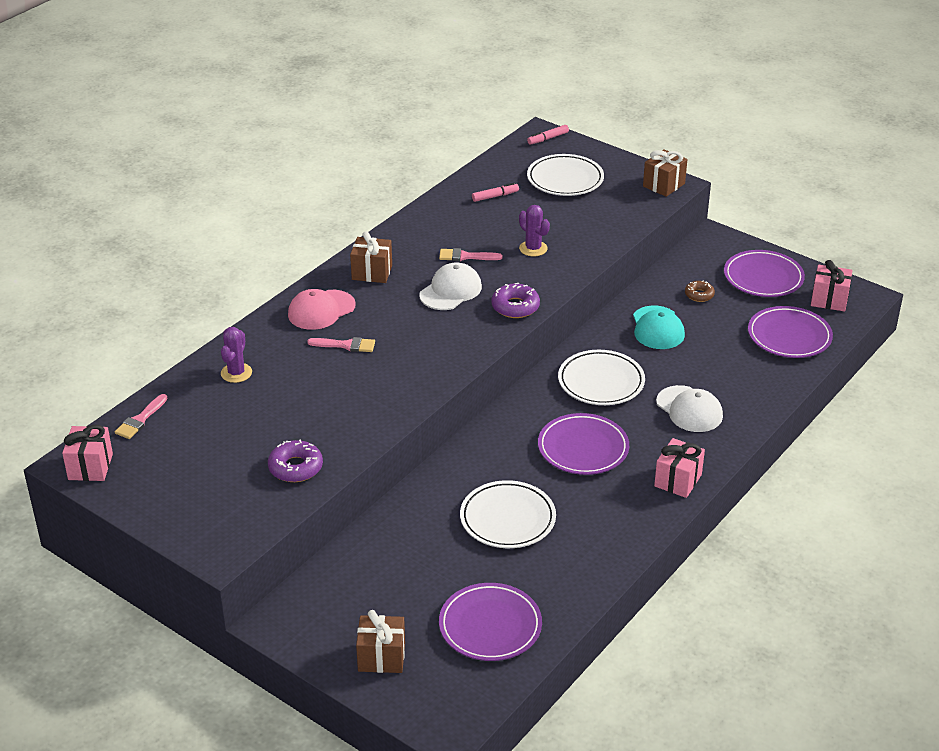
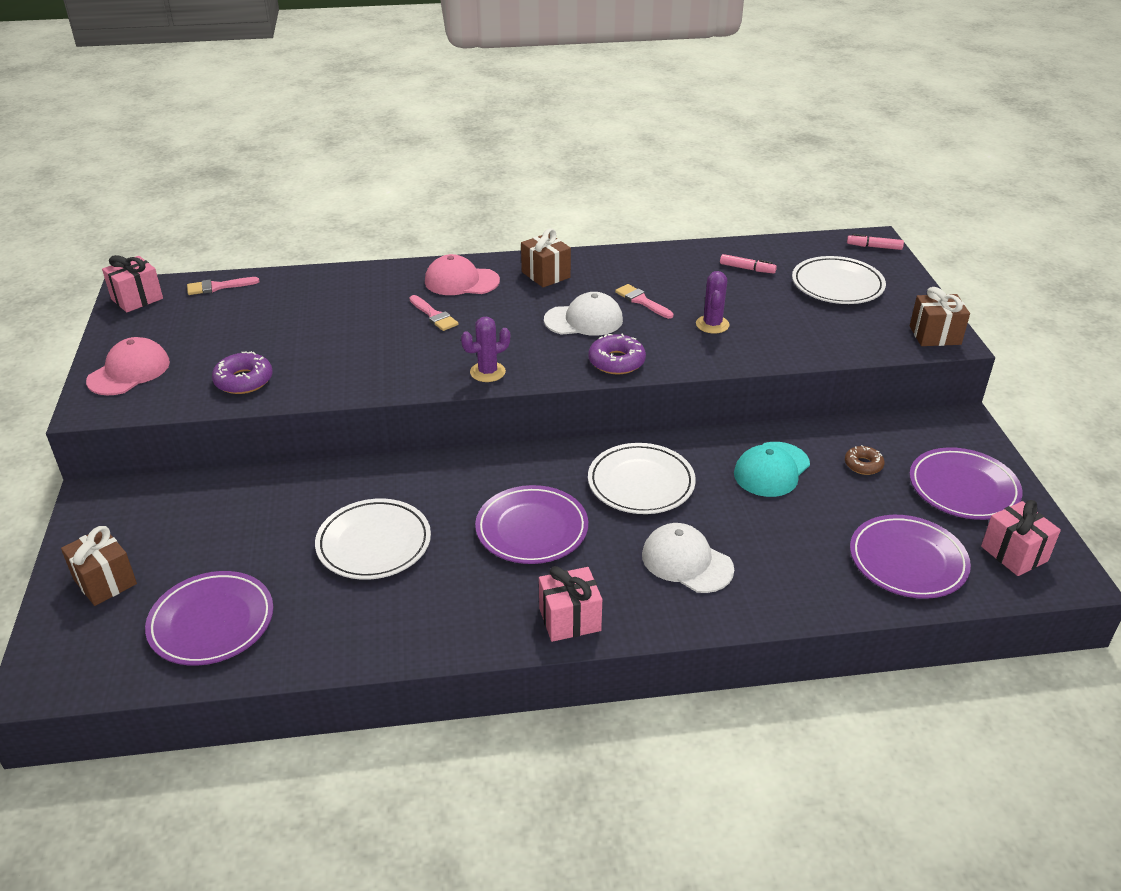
camera: 45 degrees right, 0 degrees up
(197, 515) = (129, 371): none -> pink cap
(236, 373) = (328, 291): purple cactus -> purple cactus (487, 372)
(689, 409) = (686, 562): white cap -> white cap turned 120 degrees clockwise

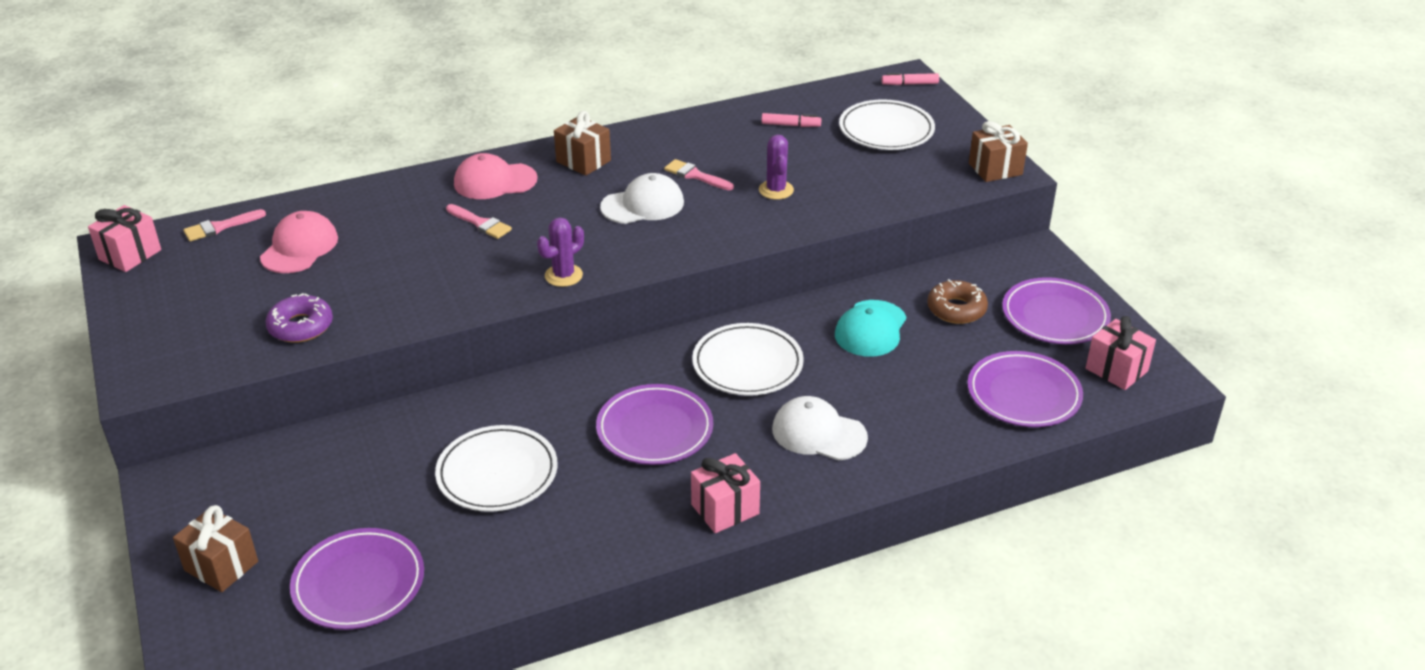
camera: 15 degrees left, 0 degrees up
(129, 371) = (163, 337): pink cap -> pink cap (299, 247)
(616, 361) = (693, 244): purple donut -> none
(863, 465) = (956, 309): brown donut -> brown donut, size x1.54

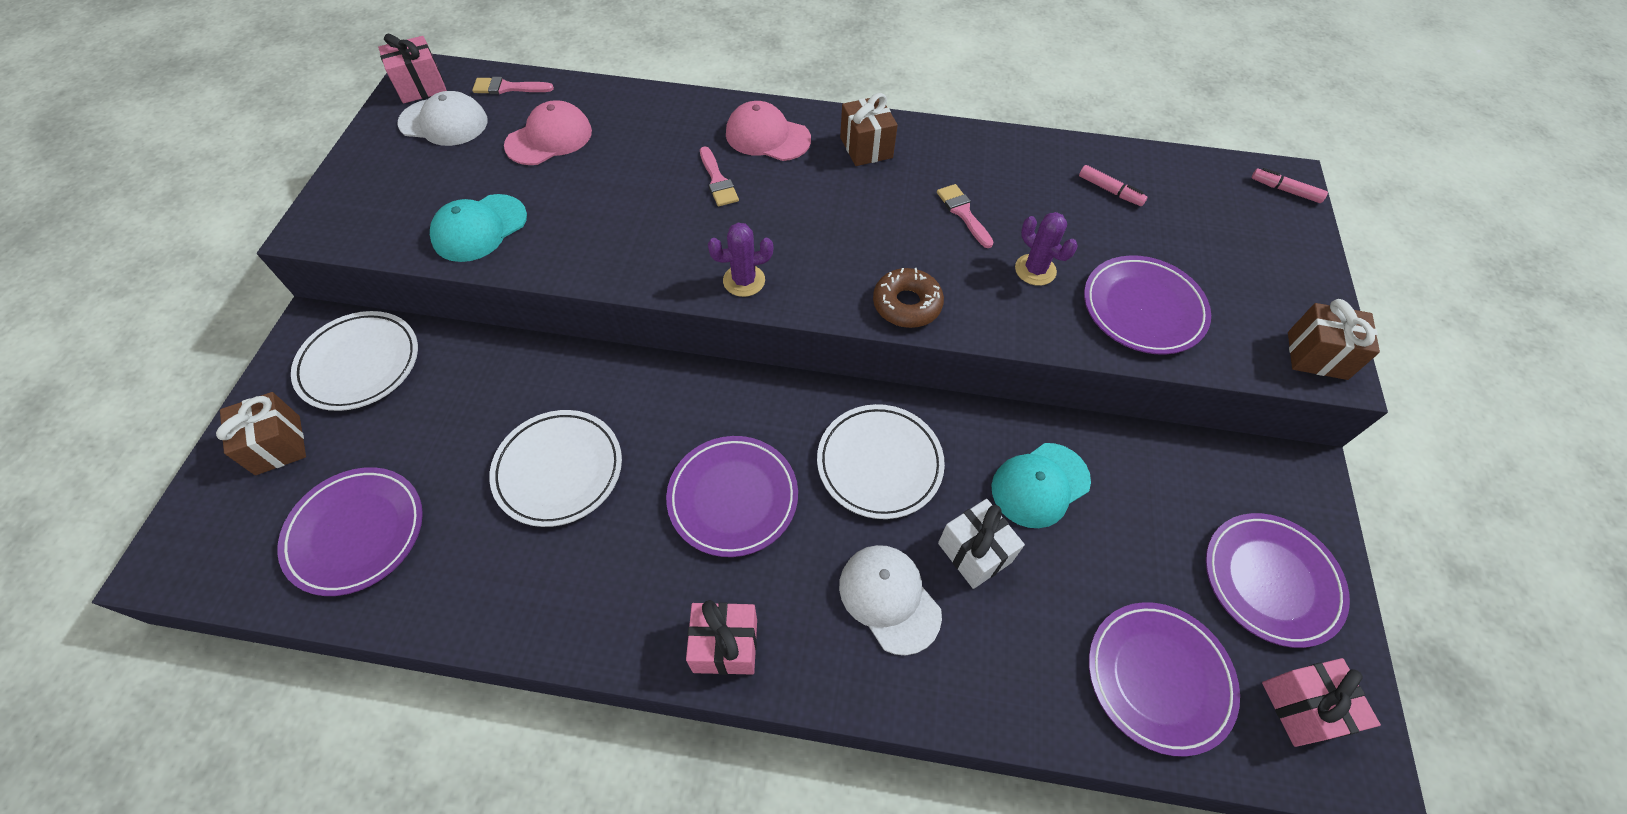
camera: 30 degrees right, 20 degrees up
(301, 326) = (479, 228): purple donut -> turquoise cap
(643, 205) = (884, 227): white cap -> white cap (444, 122)
(776, 190) = (1035, 270): purple cactus -> purple cactus turned 60 degrees counterclockwise
(856, 384) = (974, 553): none -> white gift
(867, 185) = (1143, 308): none -> purple plate
(886, 130) = (1215, 242): white plate -> white plate (359, 364)
(956, 309) = (1155, 508): brown donut -> brown donut (907, 304)

